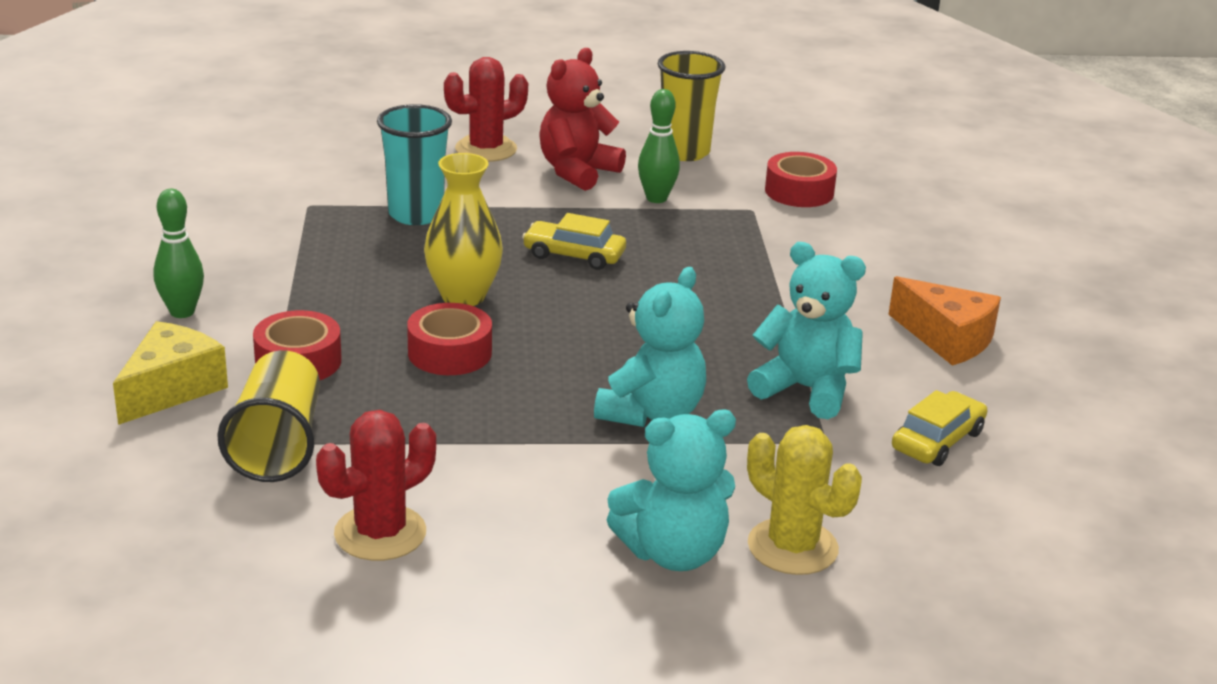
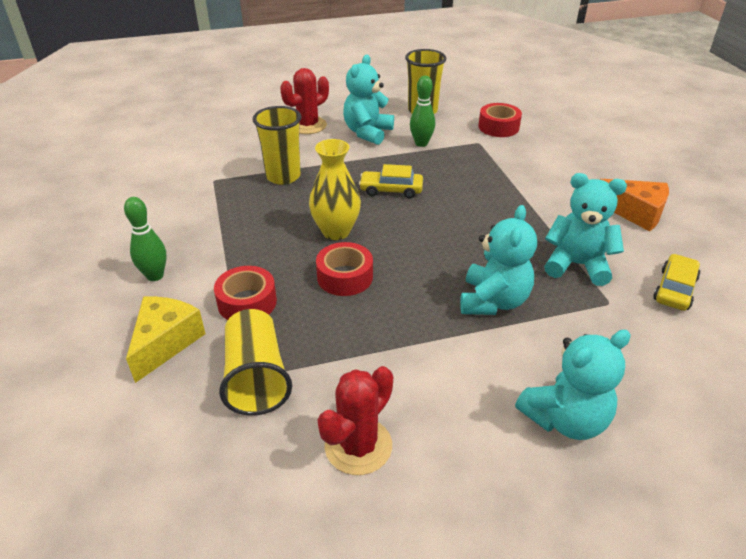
camera: 10 degrees left, 10 degrees up
(416, 214) = (283, 176): turquoise cup -> yellow cup
(577, 172) = (367, 133): red teddy bear -> turquoise teddy bear
(792, 547) = (638, 396): yellow cactus -> none

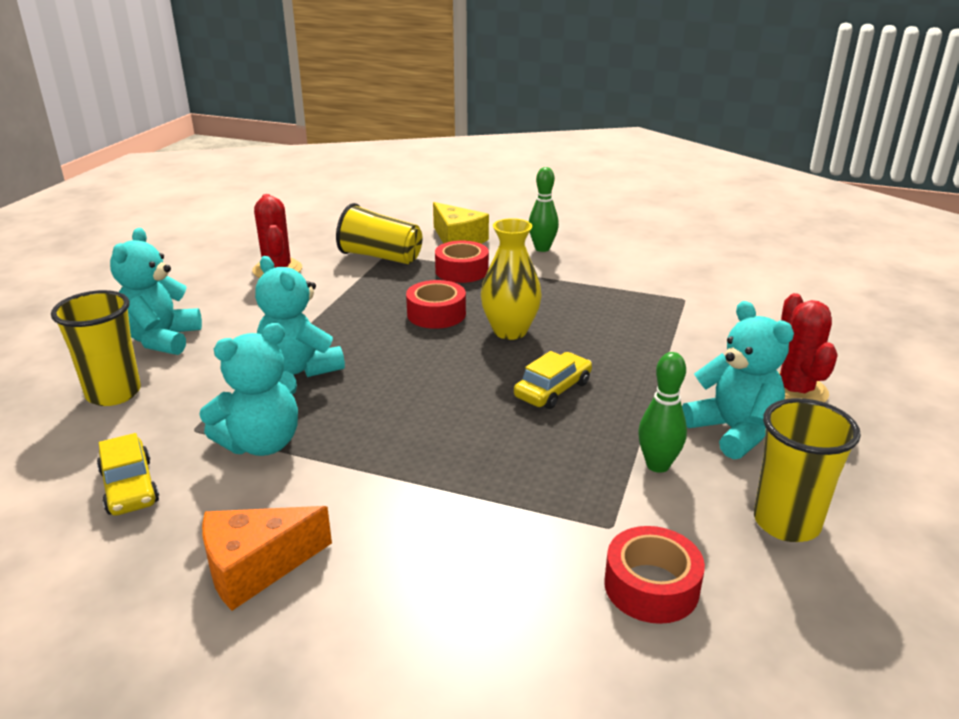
camera: 125 degrees right, 10 degrees down
(283, 176) = (656, 335): yellow cup -> yellow cup (113, 393)

